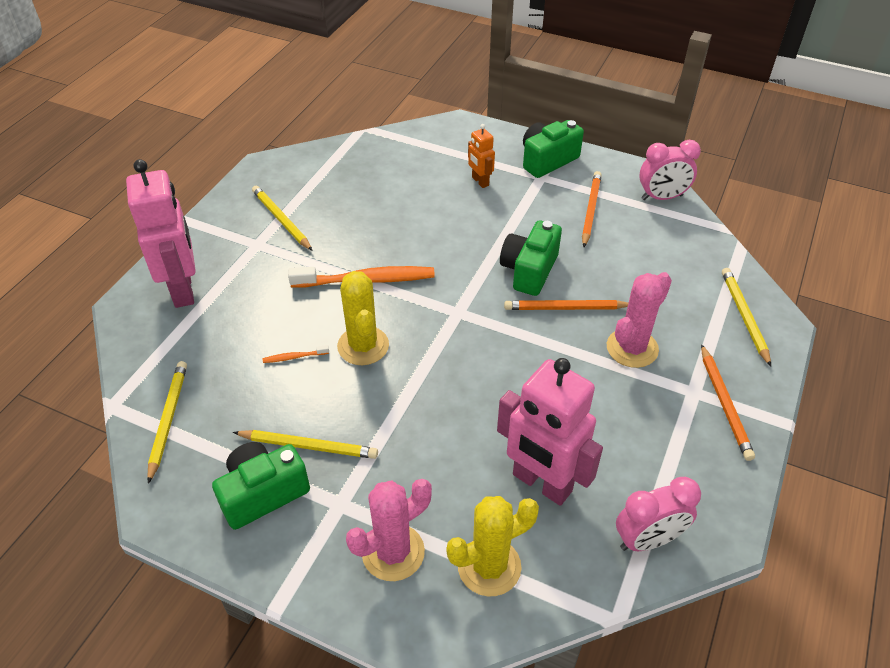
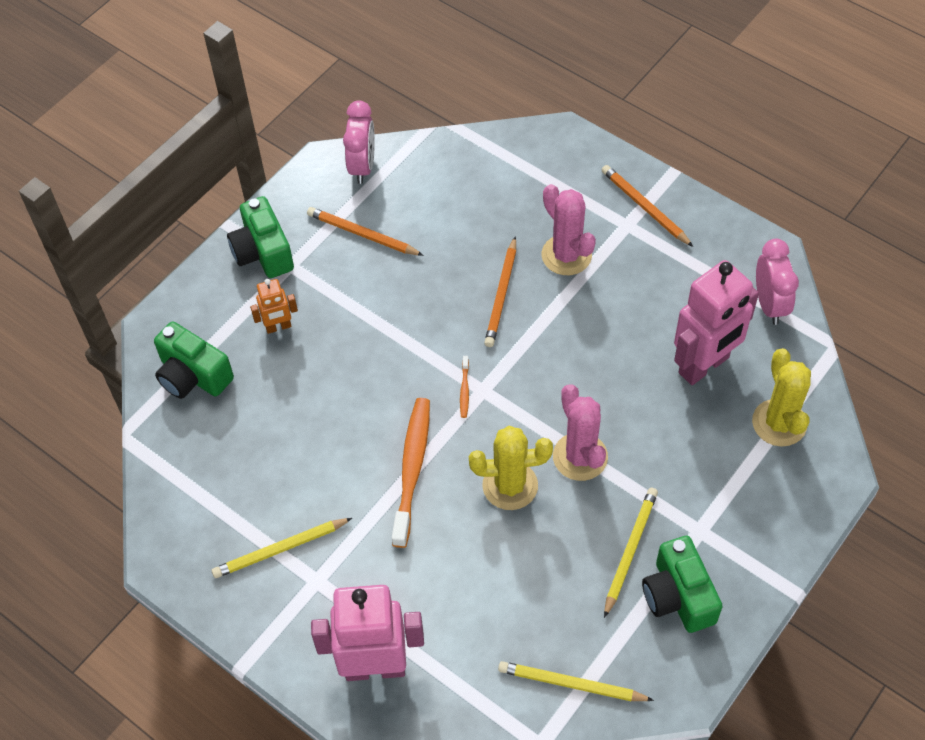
camera: 75 degrees left, 10 degrees up
(294, 357) = (510, 554): orange toothbrush -> orange toothbrush (464, 390)
(393, 552) = (756, 493): pink cactus -> pink cactus (580, 457)
(529, 270) = (439, 313): green camera -> green camera (193, 376)
(724, 404) = (645, 207): orange pencil -> orange pencil turned 135 degrees counterclockwise
(744, 317) = (548, 157): yellow pencil -> none

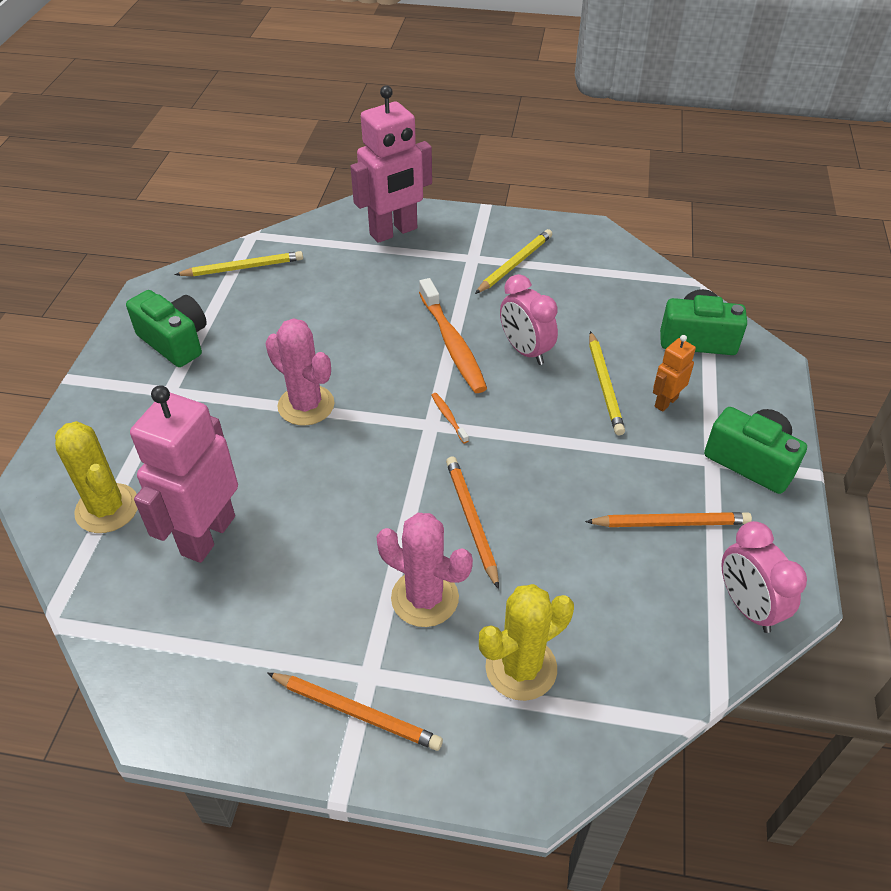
camera: 150 degrees right, 10 degrees down
(510, 485) = (359, 362): yellow cactus -> yellow cactus (521, 668)
(630, 551) = (229, 355): yellow pencil -> yellow pencil (604, 385)
(769, 304) = (144, 641): pink clock -> pink clock (525, 351)

